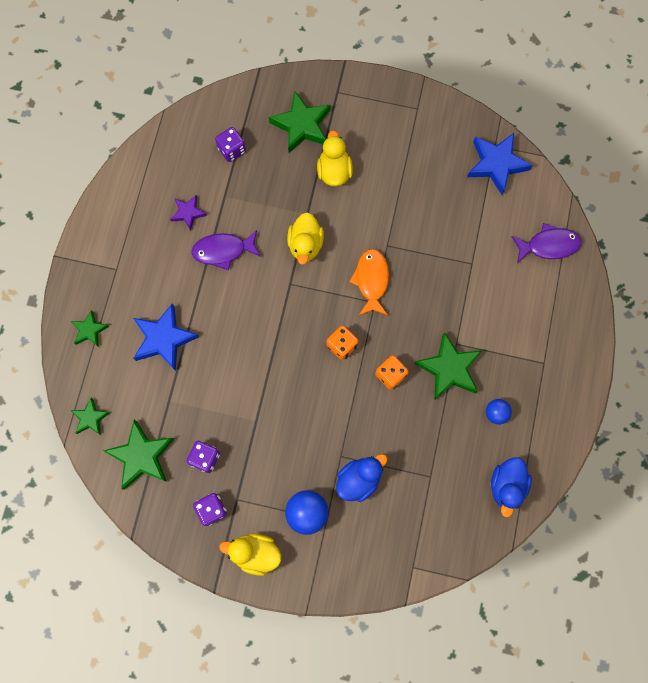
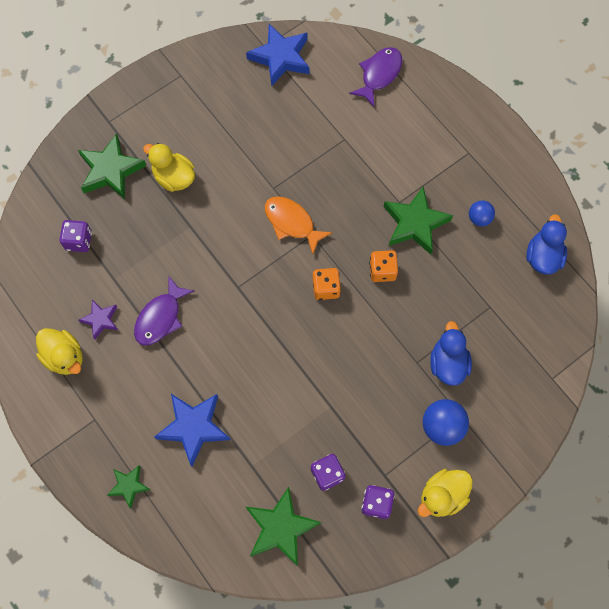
camera: 50 degrees left, 5 degrees down
(90, 418) = (209, 546): green star -> none
(305, 245) = (215, 249): yellow duck -> yellow duck (64, 357)
(506, 485) = (543, 256): blue duck -> blue duck turned 135 degrees counterclockwise

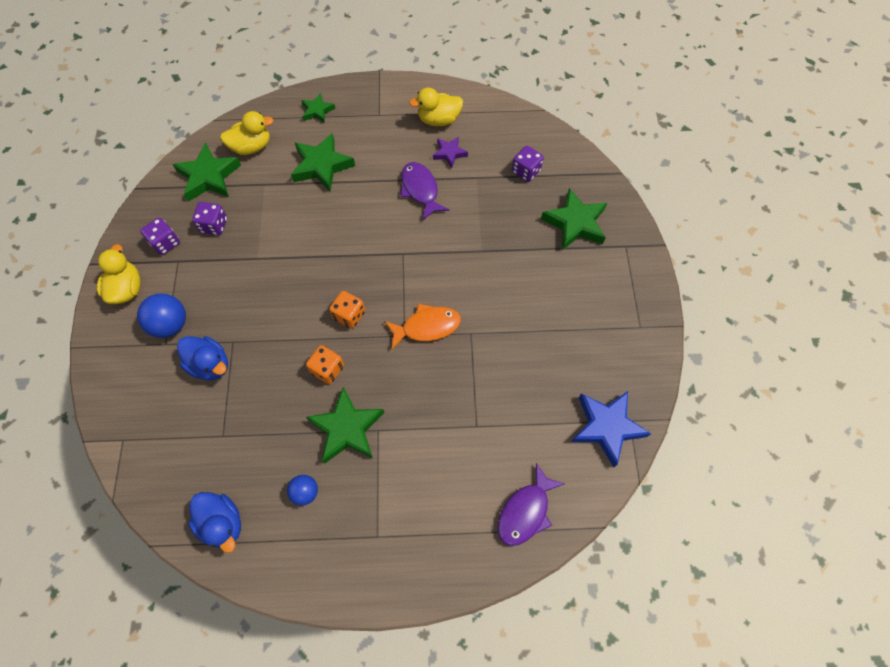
camera: 125 degrees right, 5 degrees down
(174, 177) = (536, 264): yellow duck -> yellow duck (252, 147)
(193, 427) = (322, 166): blue star -> green star
(379, 75) = (525, 511): purple fish -> purple fish turned 60 degrees clockwise

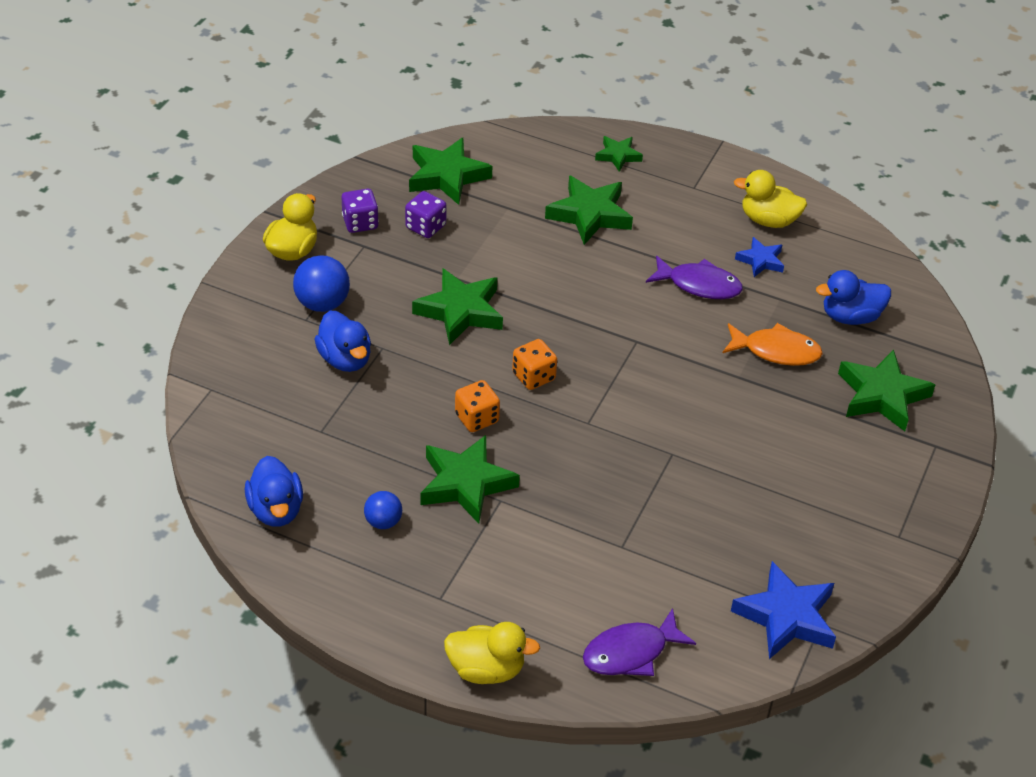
camera: 25 degrees right, 20 degrees down
(252, 147) = (515, 164): yellow duck -> yellow duck (486, 669)
(272, 285) = (460, 311): none -> green star
(420, 190) = (699, 285): purple fish -> purple fish turned 105 degrees clockwise
(427, 327) = (621, 425): orange fish -> orange fish (776, 351)
(449, 153) = (760, 260): purple star -> blue star
(526, 171) = (850, 316): purple dice -> blue duck

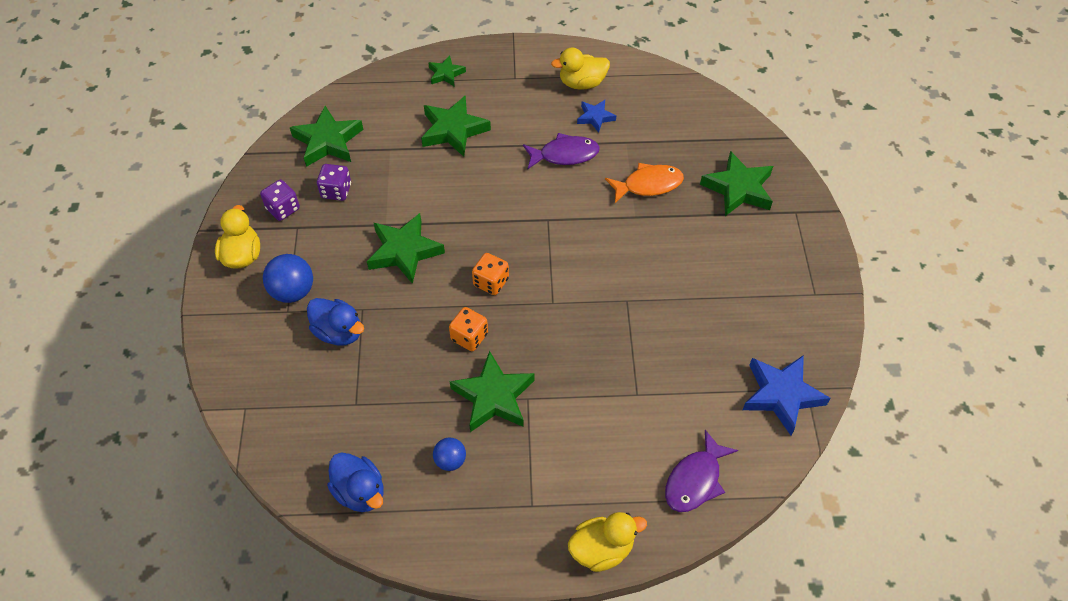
camera: 25 degrees left, 10 degrees up
(850, 316) = (681, 136): blue duck -> none

